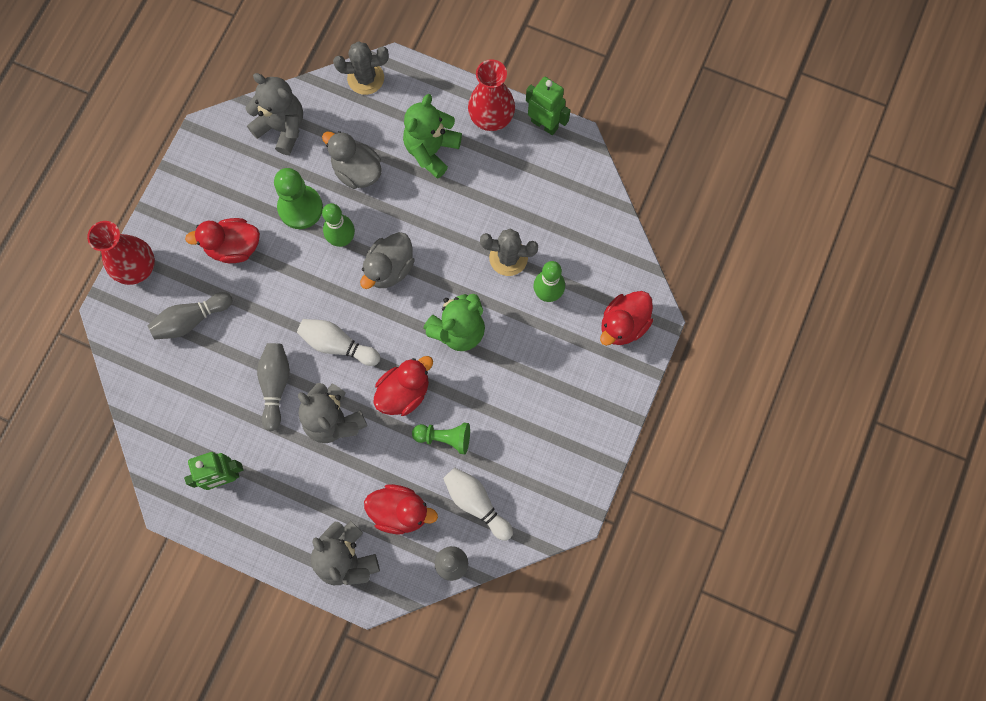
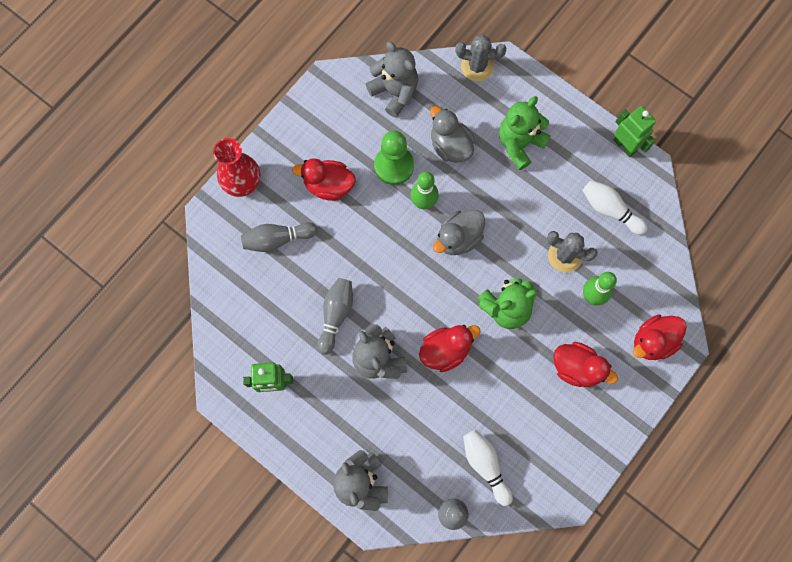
camera: 15 degrees right, 0 degrees up
(337, 345) = (397, 294): white bowling pin -> white bowling pin (610, 210)
(400, 511) = (417, 454): red duck -> red duck (577, 368)
(444, 438) = (471, 400): green pawn -> none
(491, 117) = (579, 128): red vase -> none

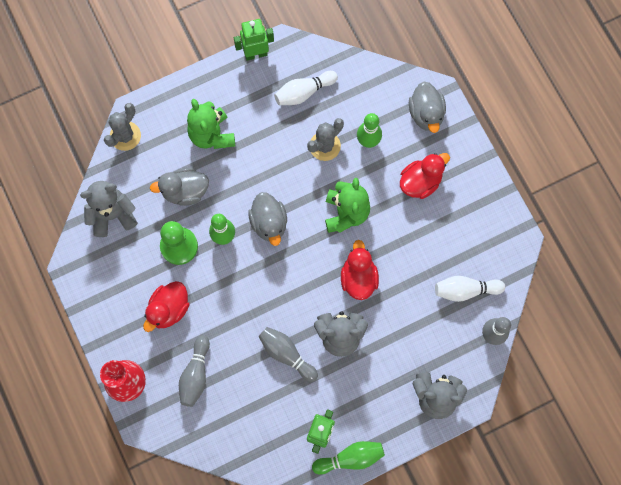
camera: 65 degrees left, 0 degrees up
(261, 424) = (350, 458): none -> green bowling pin
(653, 341) = (426, 114): red duck -> grey duck

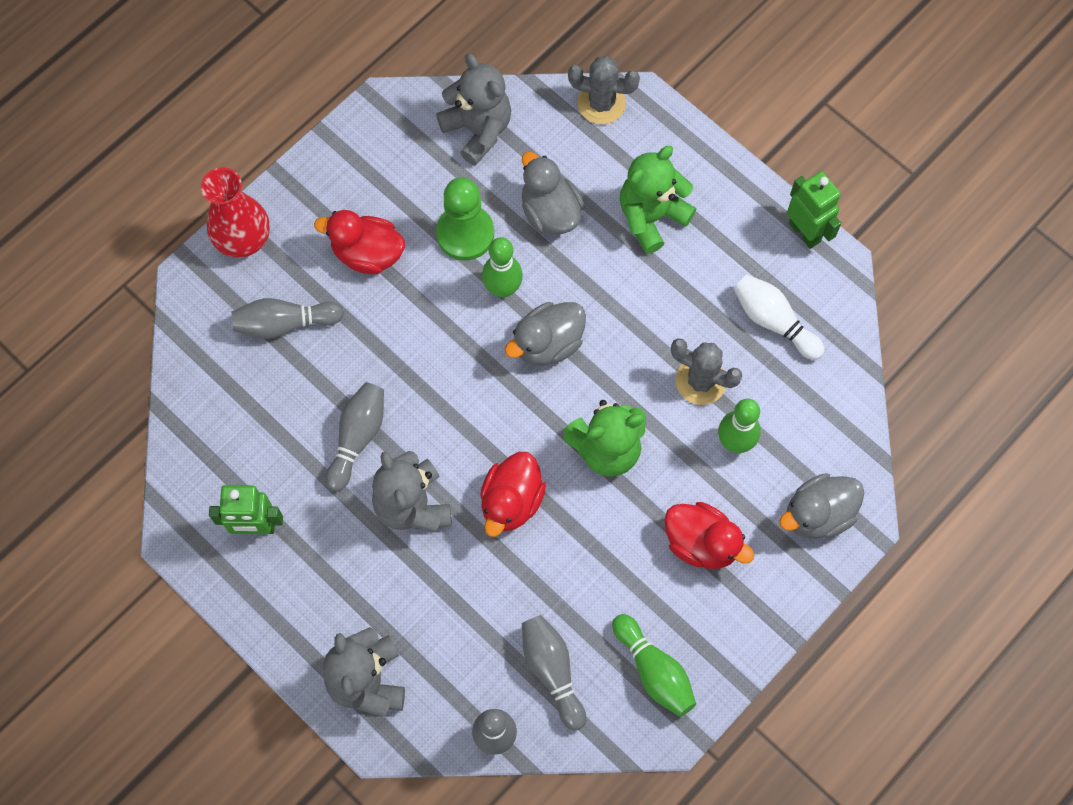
camera: 70 degrees right, 5 degrees down
(350, 458) = (232, 583): green bowling pin -> green bowling pin (654, 670)
(358, 278) = (511, 501): red duck -> red duck turned 135 degrees clockwise
(465, 290) = (552, 671): white bowling pin -> grey bowling pin

